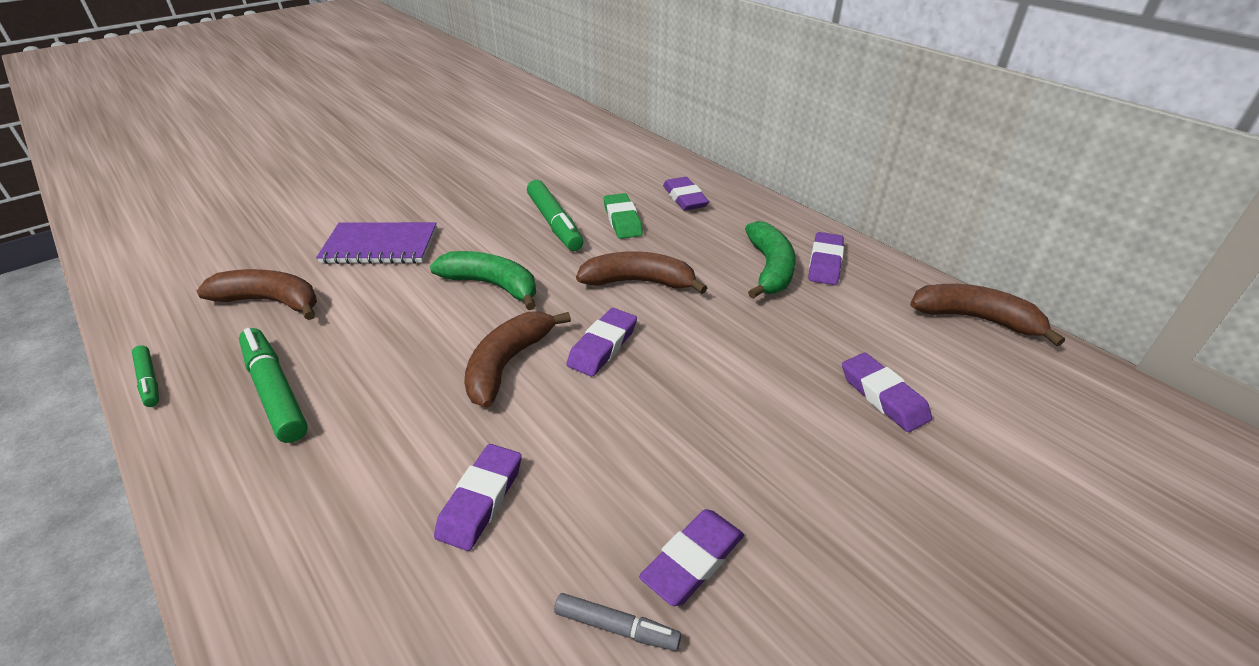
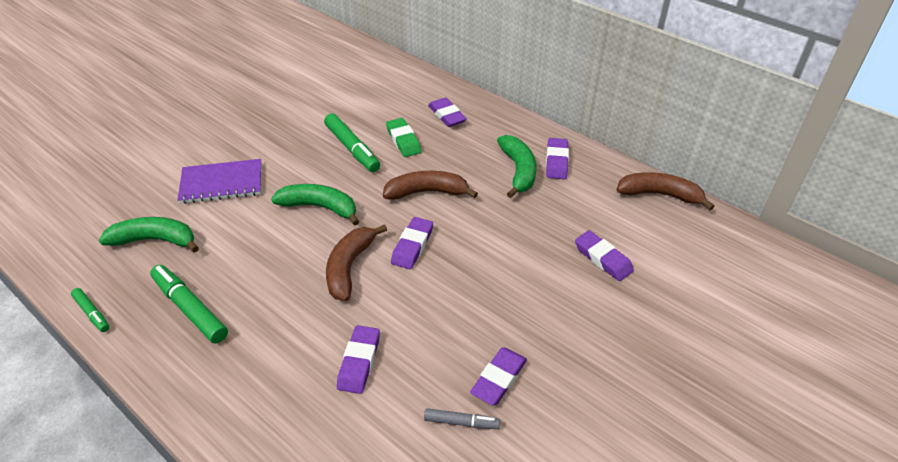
camera: 10 degrees left, 5 degrees up
(270, 301) = (155, 240): brown banana -> green banana

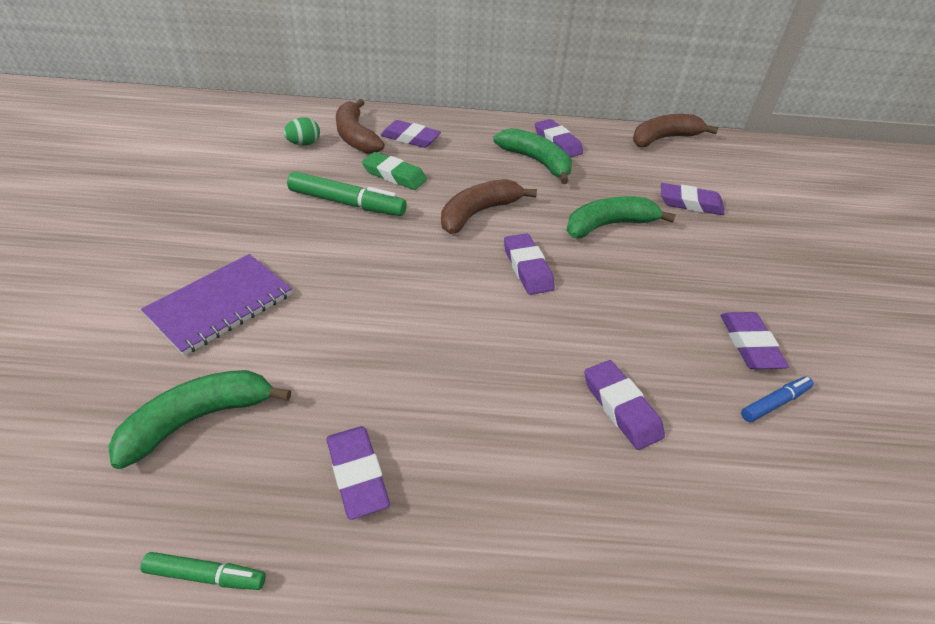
camera: 40 degrees left, 0 degrees up
(190, 309) = (357, 474): green marker -> purple eraser
(320, 207) = (383, 276): green banana -> green banana (608, 225)
(349, 267) = (492, 320): brown banana -> brown banana (356, 137)
(372, 94) = (304, 144): none -> green egg
(461, 422) = (774, 403): grey marker -> blue marker

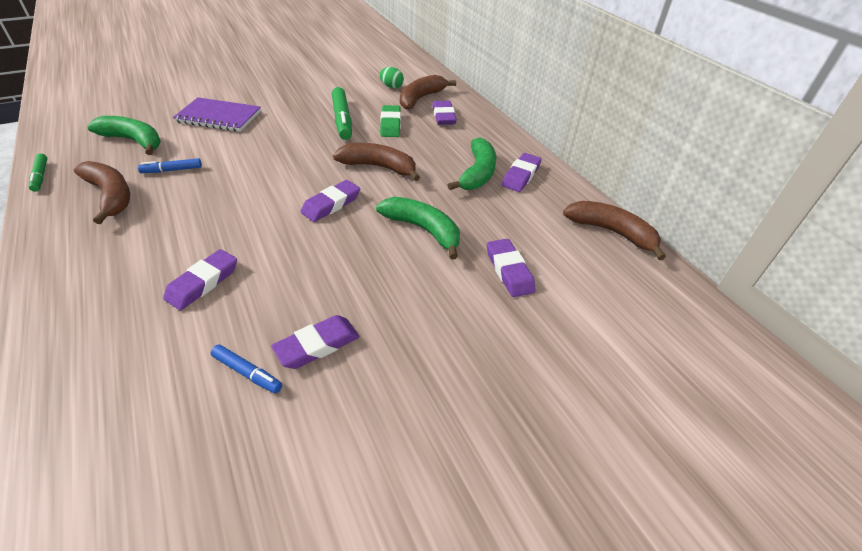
camera: 60 degrees right, 0 degrees up
(338, 388) = (172, 170): none -> blue marker
(357, 474) = (111, 196): purple eraser -> brown banana

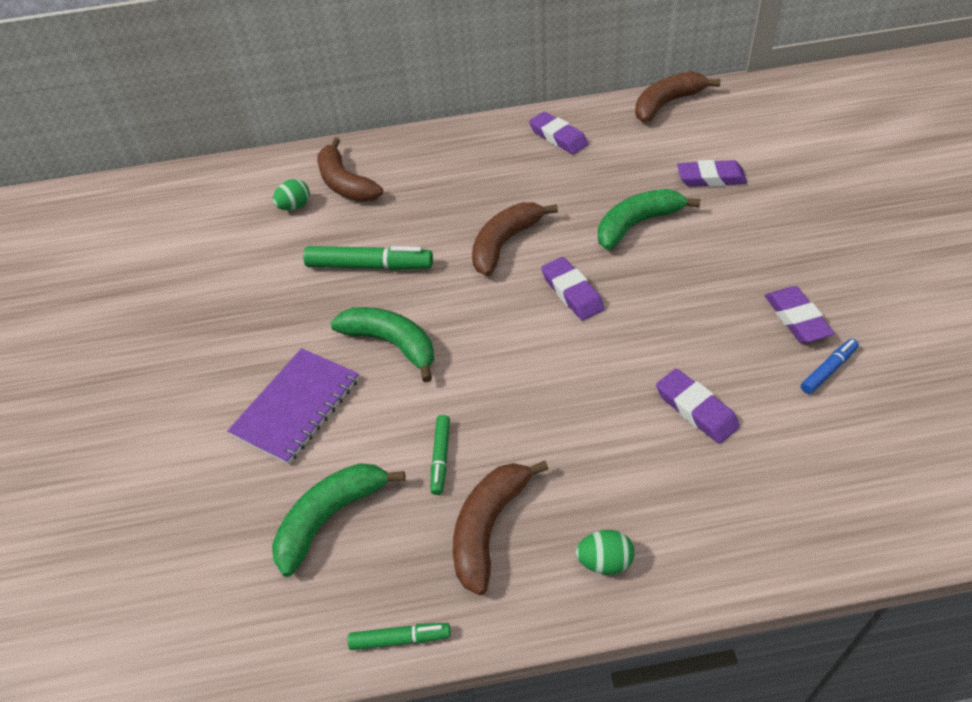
camera: 65 degrees left, 5 degrees up
(67, 248) = (604, 561): none -> green egg
(111, 196) = (489, 527): brown banana -> brown banana turned 45 degrees counterclockwise
(172, 170) = (441, 457): blue marker -> green marker
(390, 124) = (404, 221): green eraser -> none
(443, 116) = (403, 171): purple eraser -> none
(477, 173) = (543, 167): green banana -> green banana (391, 344)

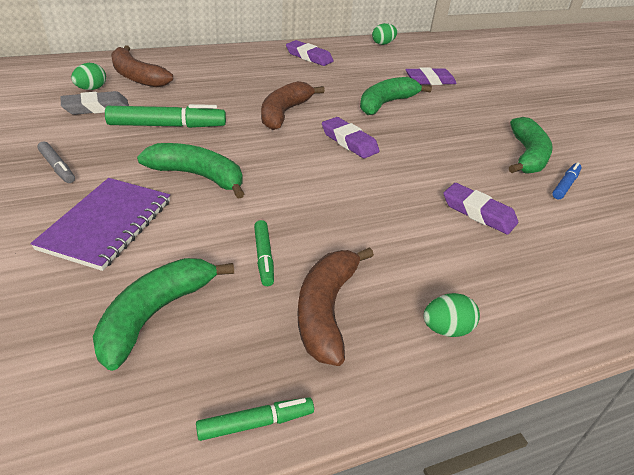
camera: 20 degrees left, 10 degrees down
(255, 327) = (57, 167): none -> grey marker
(298, 237) = (96, 108): none -> grey eraser
(667, 104) = (383, 44): brown banana -> green egg
(796, 318) = (527, 156): purple eraser -> green banana

